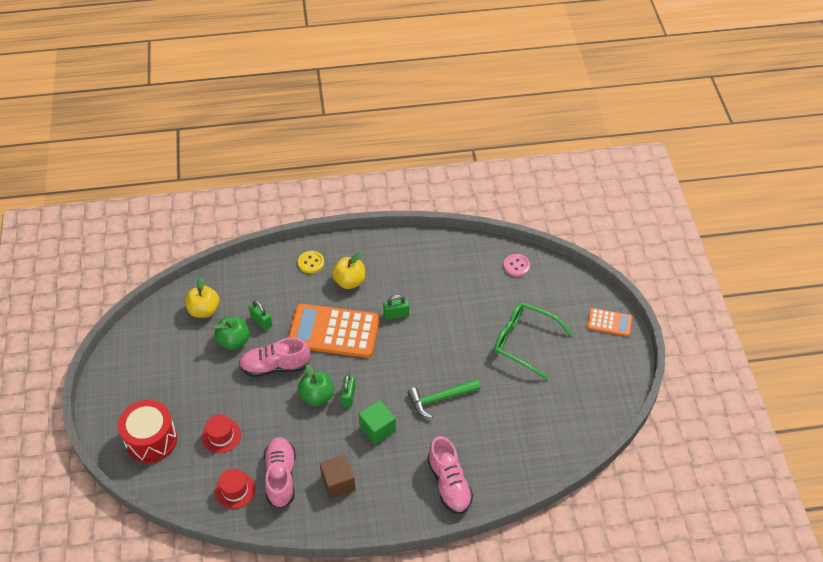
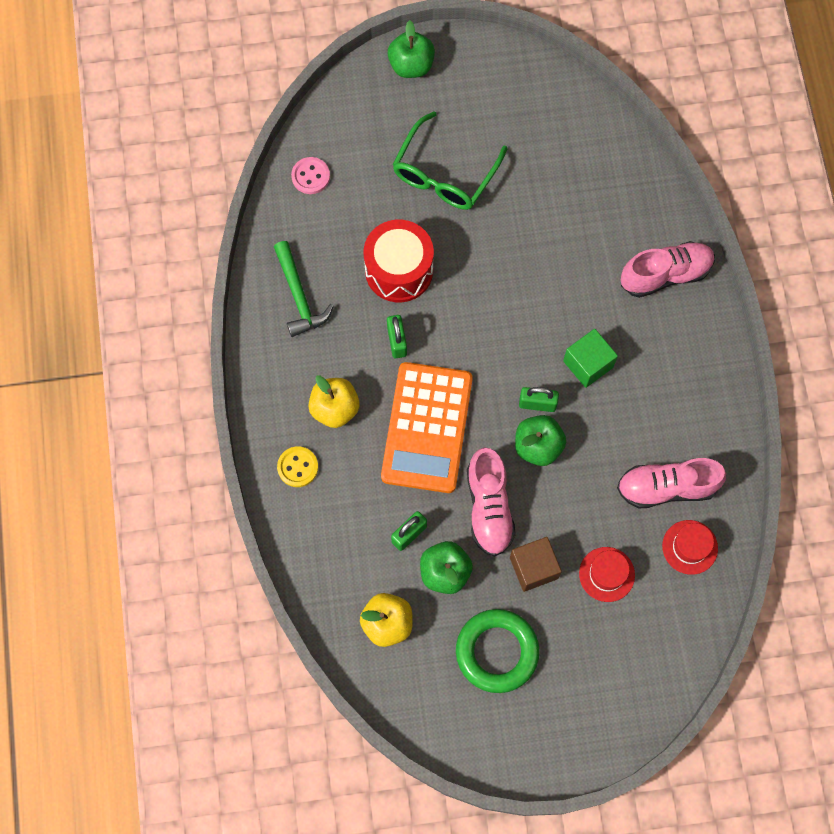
camera: 90 degrees left, 20 degrees up
(151, 440) = (617, 673): red drum -> red drum (399, 270)
(177, 369) = (497, 652): none -> green ring
(338, 482) = (671, 412): brown cube -> brown cube (533, 568)
(440, 399) = (538, 283): green hammer -> green hammer (299, 296)
(609, 322) = (411, 65): orange calculator -> green apple

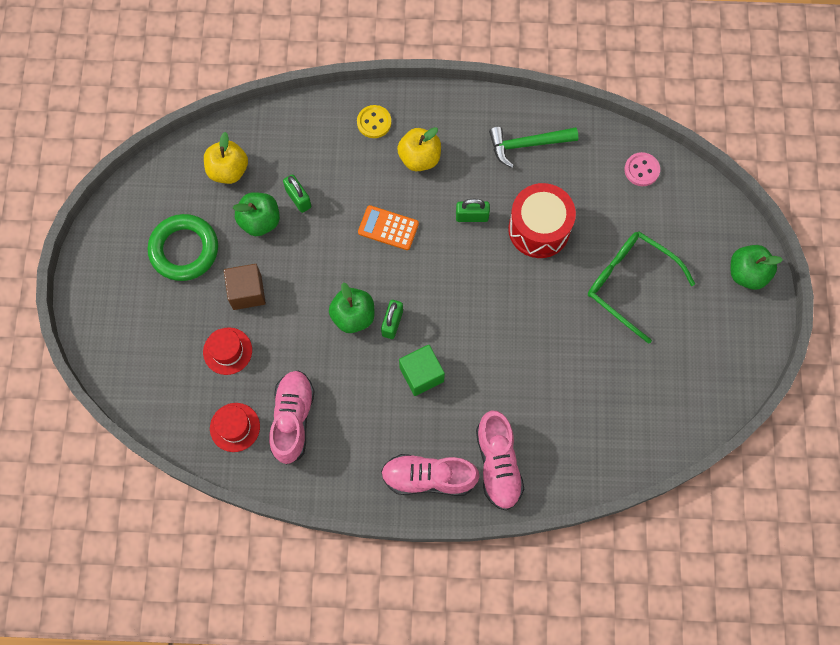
camera: 100 degrees right, 0 degrees up
(427, 428) = (388, 228): orange calculator -> orange calculator, size x0.50
(489, 507) = (307, 265): pink shoe -> pink shoe (429, 478)

